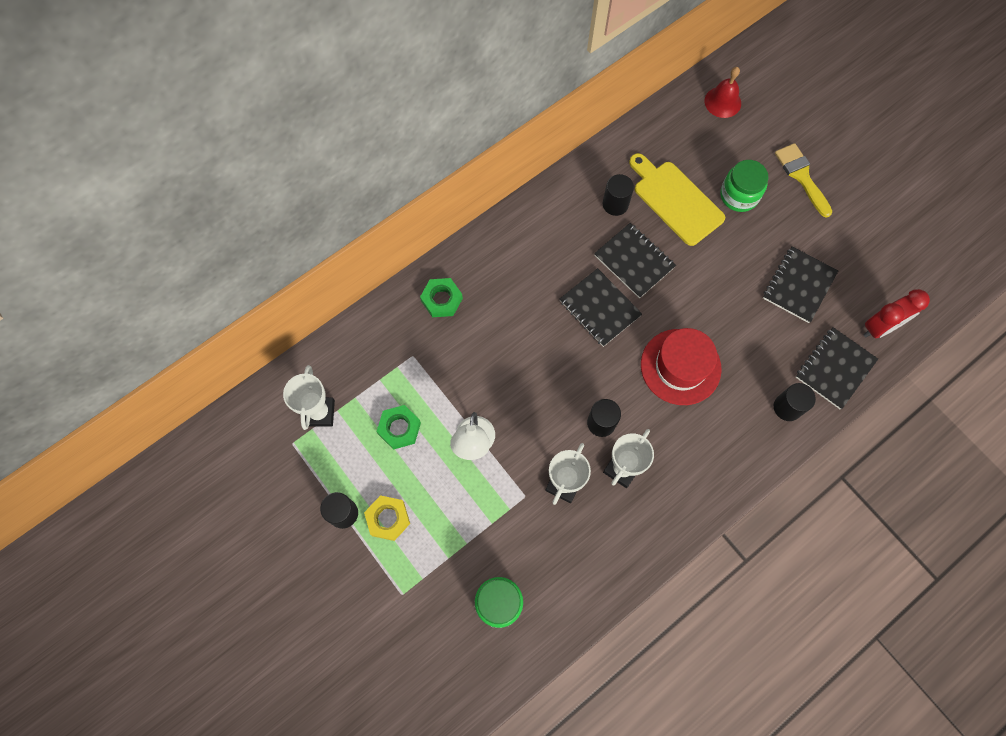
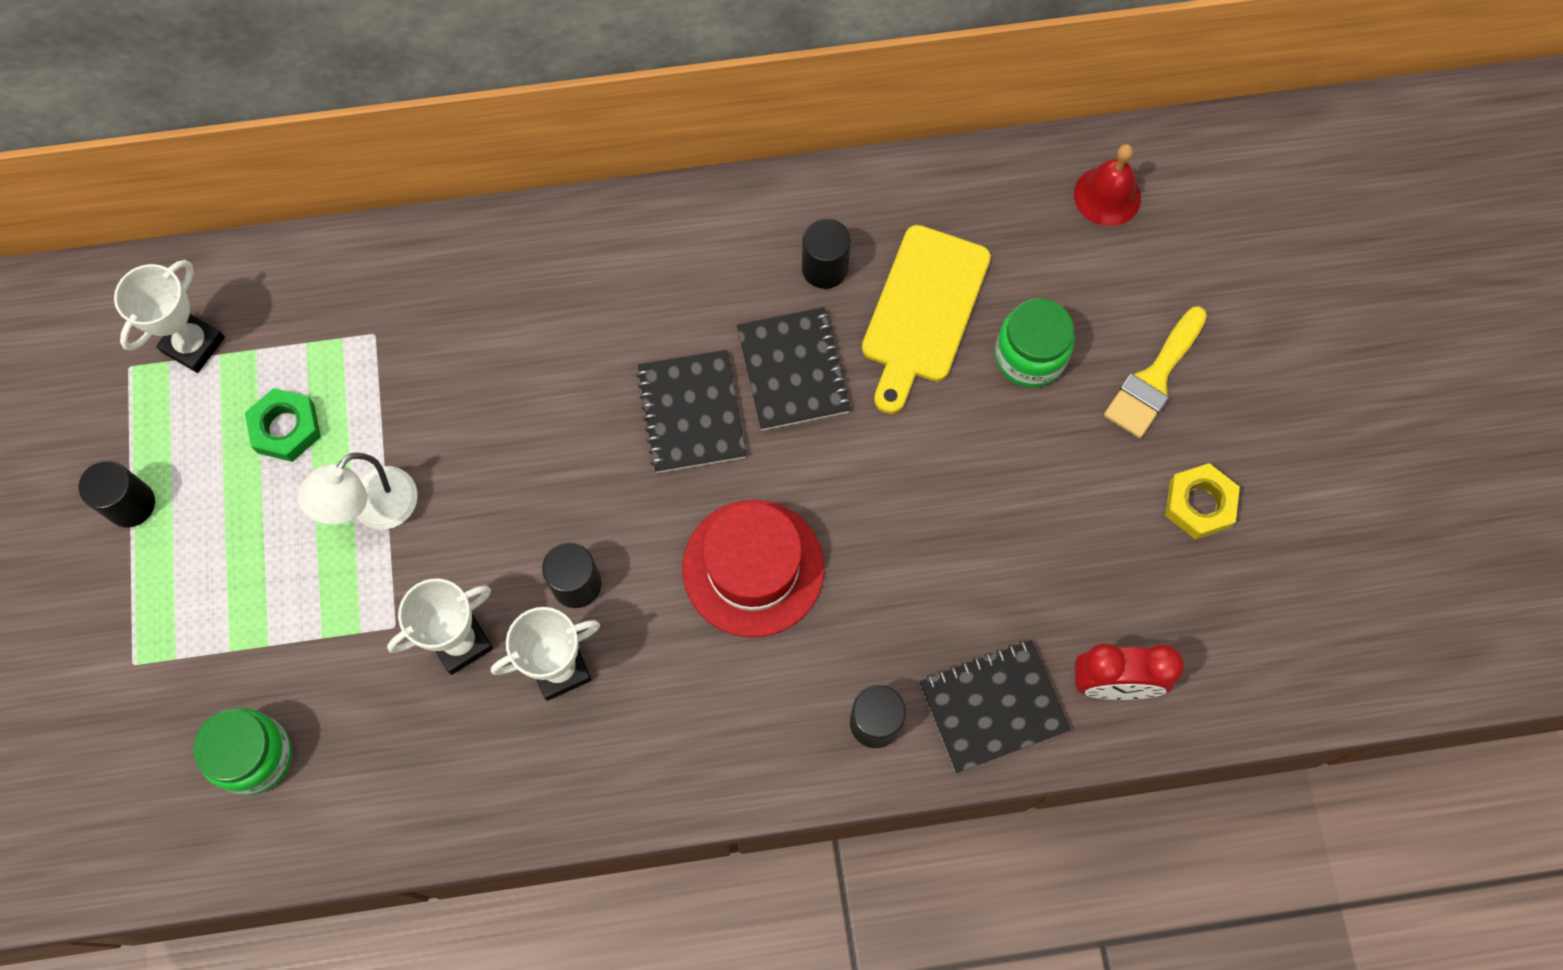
camera: 30 degrees right, 0 degrees up
(388, 518) = (185, 547): yellow nut -> yellow nut (1199, 504)
(441, 300) = (469, 275): green nut -> none
(675, 200) = (923, 311): yellow cutting board -> yellow cutting board turned 150 degrees counterclockwise
(799, 285) = (1027, 547): black notebook -> none
(801, 176) = (1154, 379): yellow brush -> yellow brush turned 150 degrees counterclockwise

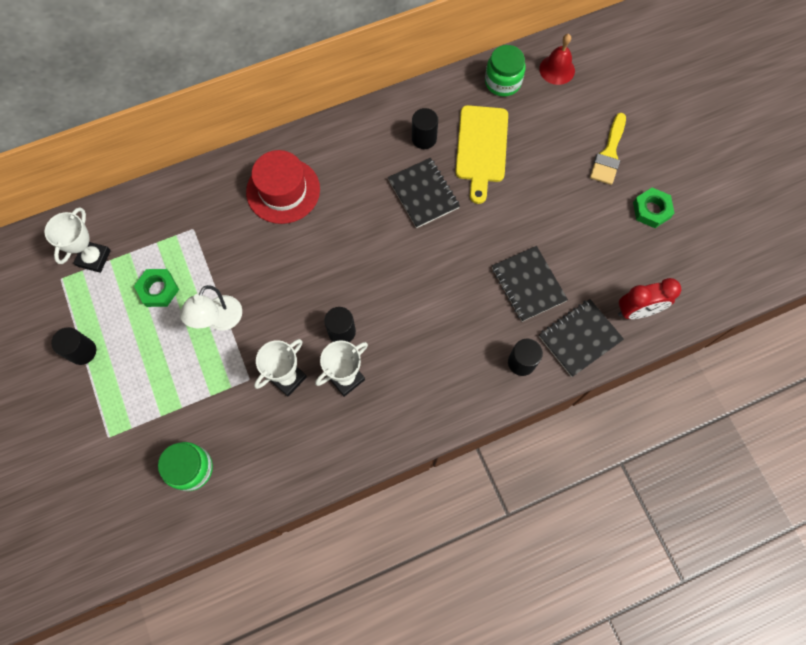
camera: 15 degrees left, 0 degrees up
(691, 413) = (376, 228): black notebook -> black notebook (528, 284)
(753, 568) = (433, 299): red hat -> red hat (283, 190)
(1029, 356) = (543, 157): green jar -> green jar (502, 82)
(1199, 504) = (651, 210): yellow nut -> green nut

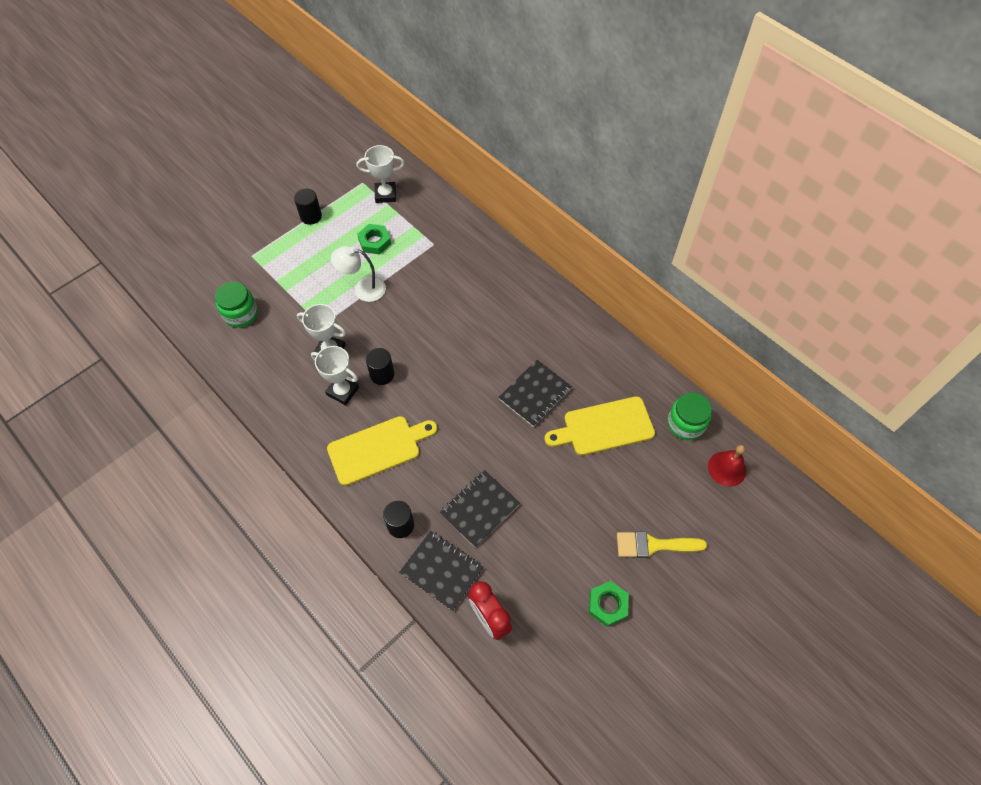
camera: 70 degrees right, 10 degrees down
(283, 190) = (492, 290): red hat -> none
(424, 138) = (591, 377): black cylinder -> none
(429, 360) = (378, 449): none -> yellow cutting board

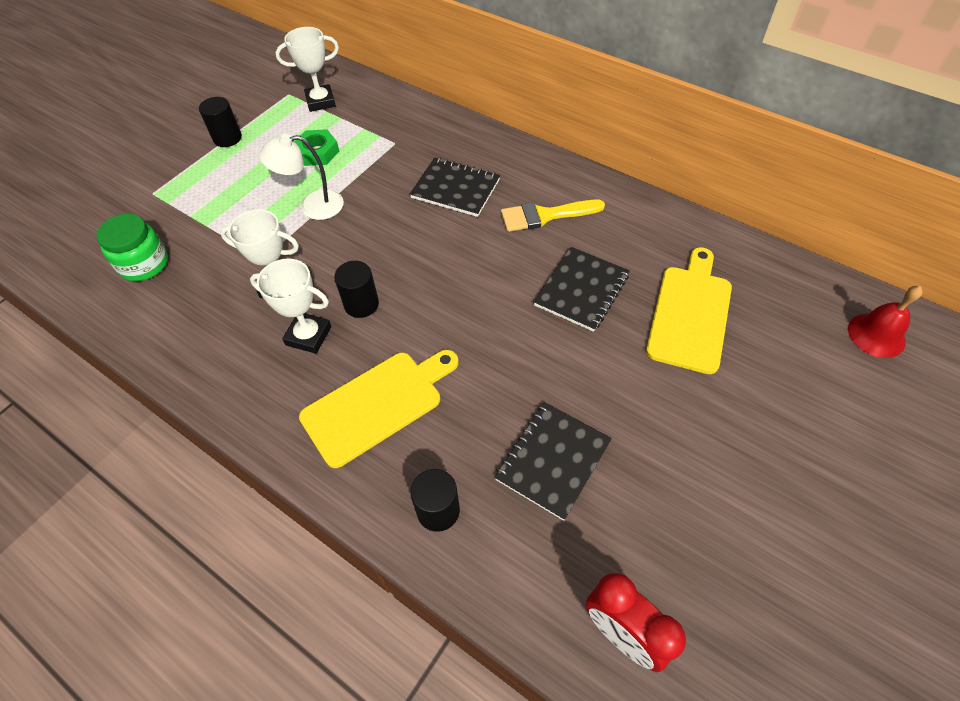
camera: 10 degrees left, 5 degrees down
(441, 571) = (522, 570): black notebook -> black notebook (455, 189)
(604, 427) = (690, 314): yellow cutting board -> yellow cutting board turned 135 degrees clockwise
(607, 605) = (798, 567): green nut -> none
(653, 545) = (825, 460): yellow brush -> yellow brush (545, 215)
(685, 424) = (796, 290): green jar -> none

